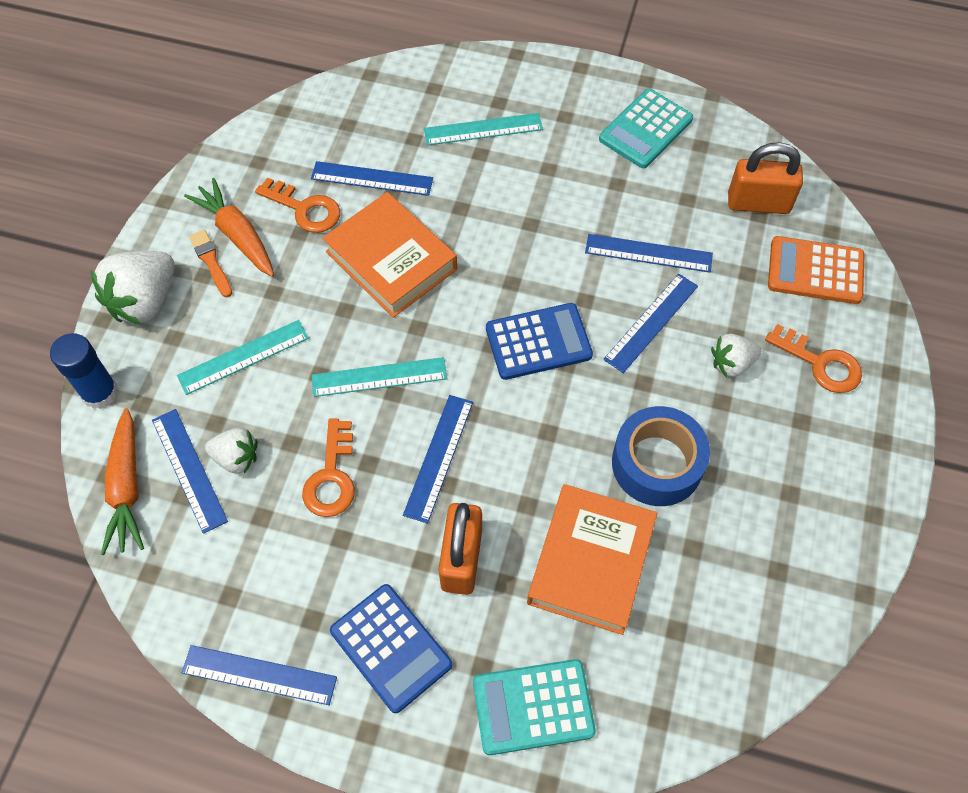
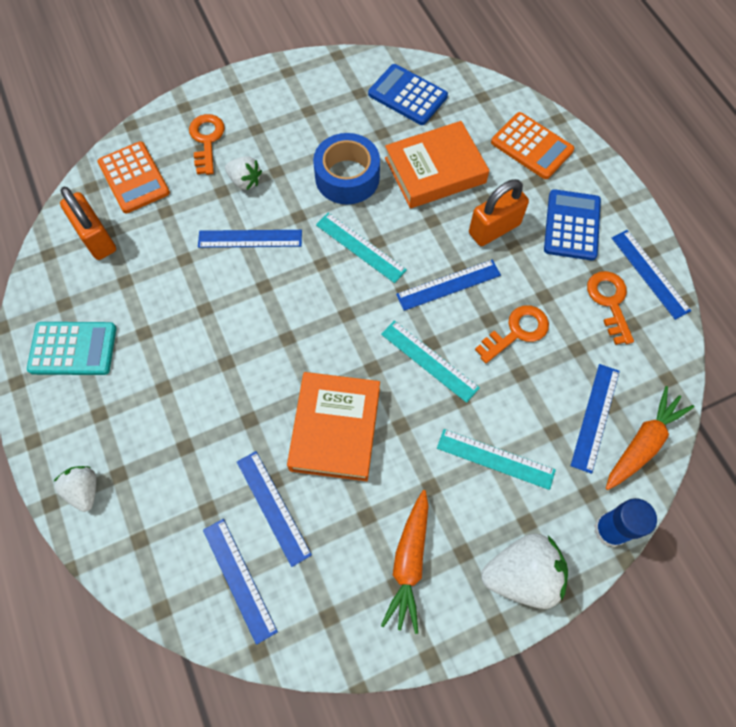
camera: 130 degrees left, 5 degrees up
(211, 262) = (448, 559): orange brush -> none
(236, 458) = (560, 396): white strawberry -> white strawberry (84, 490)
(305, 209) = (343, 532): orange key -> orange key (609, 302)
(483, 129) = (158, 464): turquoise ruler -> turquoise ruler (360, 247)
(533, 706) = (531, 146): turquoise calculator -> orange calculator
(538, 342) = (320, 289): blue calculator -> blue calculator (407, 95)
(648, 253) = (194, 274): blue ruler -> blue ruler (239, 579)

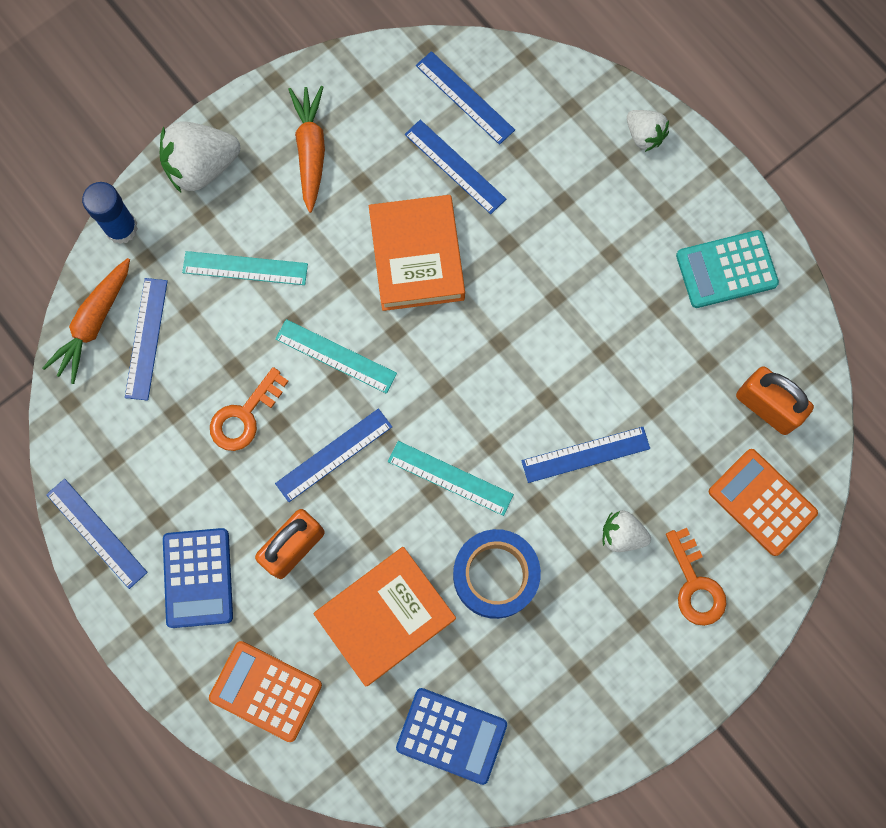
camera: 165 degrees right, 10 degrees up
(609, 302) = (142, 482): orange key -> none

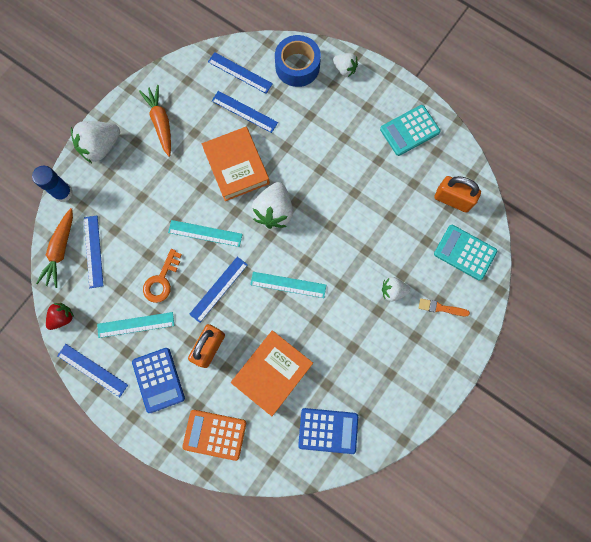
camera: 15 degrees left, 0 degrees up
(70, 435) = (62, 317): none -> red strawberry
(245, 268) = (140, 197): turquoise ruler -> turquoise ruler (135, 325)
(459, 349) = (274, 211): none -> white strawberry
(495, 575) = (328, 333): blue tape -> blue tape (297, 66)
(585, 454) = (360, 252): blue ruler -> none
(695, 585) = (441, 308): orange key -> orange brush
(762, 502) = (465, 252): orange calculator -> turquoise calculator

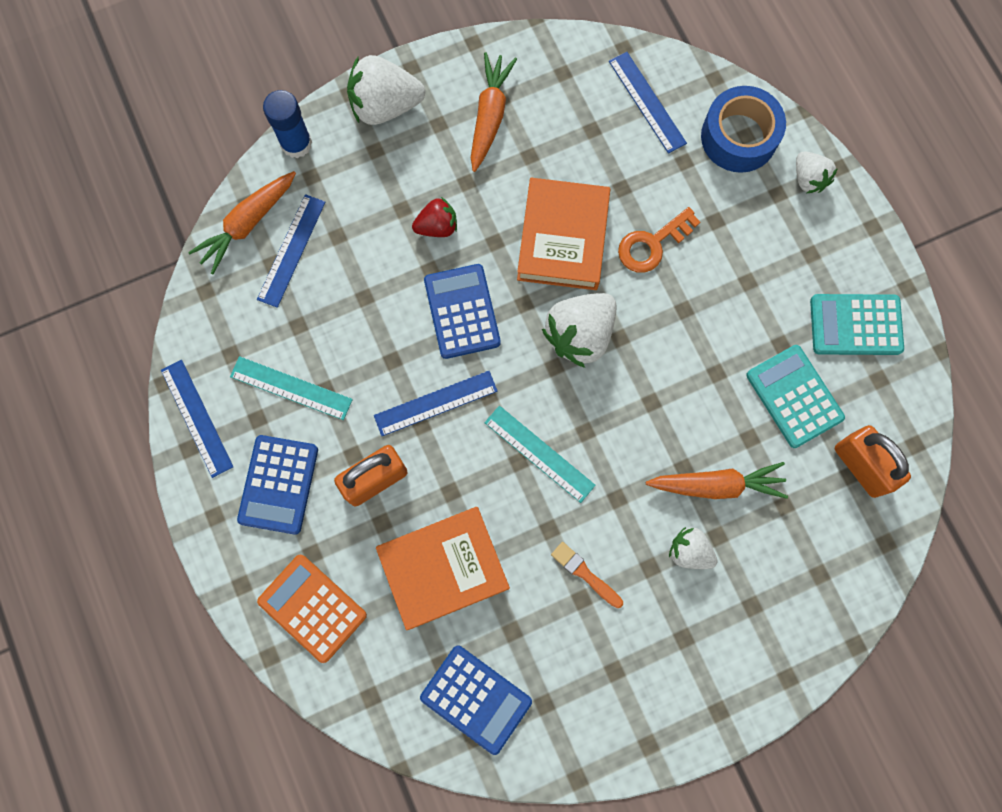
camera: 30 degrees right, 0 degrees up
(62, 317) = (197, 321): red strawberry -> red strawberry (437, 226)
(161, 280) = (362, 345): orange key -> orange key (652, 244)
(205, 233) = (462, 311): turquoise ruler -> blue calculator
(244, 112) = (620, 163): blue ruler -> none
(387, 249) = (716, 485): none -> orange carrot
(441, 308) = (748, 618): orange brush -> orange brush (585, 573)
(465, 252) = (834, 556): turquoise calculator -> turquoise calculator (794, 396)

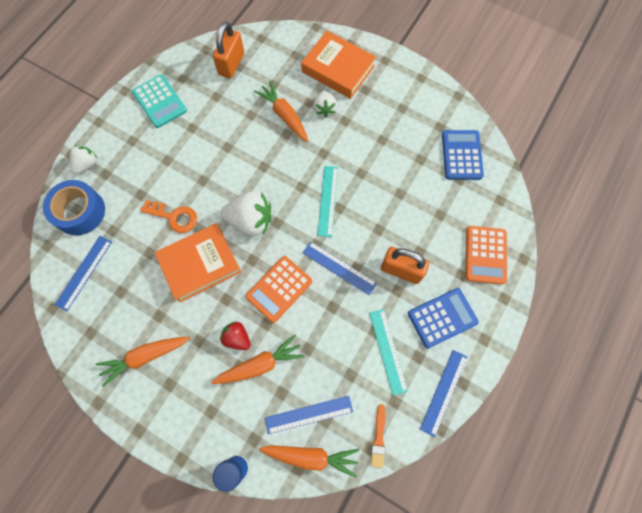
camera: 125 degrees left, 5 degrees down
(385, 106) = (176, 428): white strawberry -> none
(387, 233) = (260, 364): none -> orange carrot
(443, 568) = (417, 207): orange book -> orange book (338, 69)
(462, 311) = (279, 289): blue calculator -> orange calculator
(585, 573) = (369, 145): orange brush -> orange brush (379, 438)
(794, 396) = (216, 107): turquoise calculator -> none

